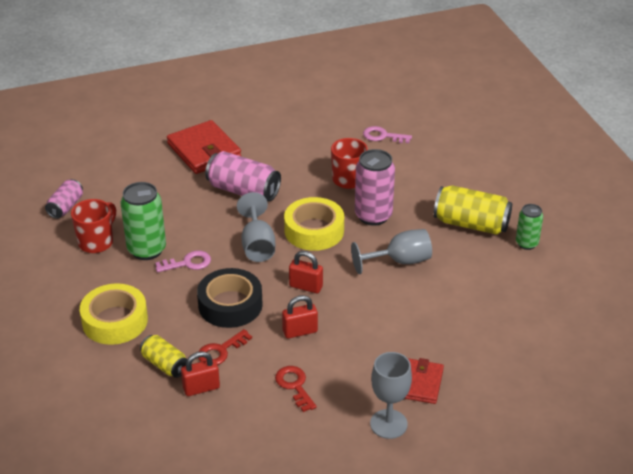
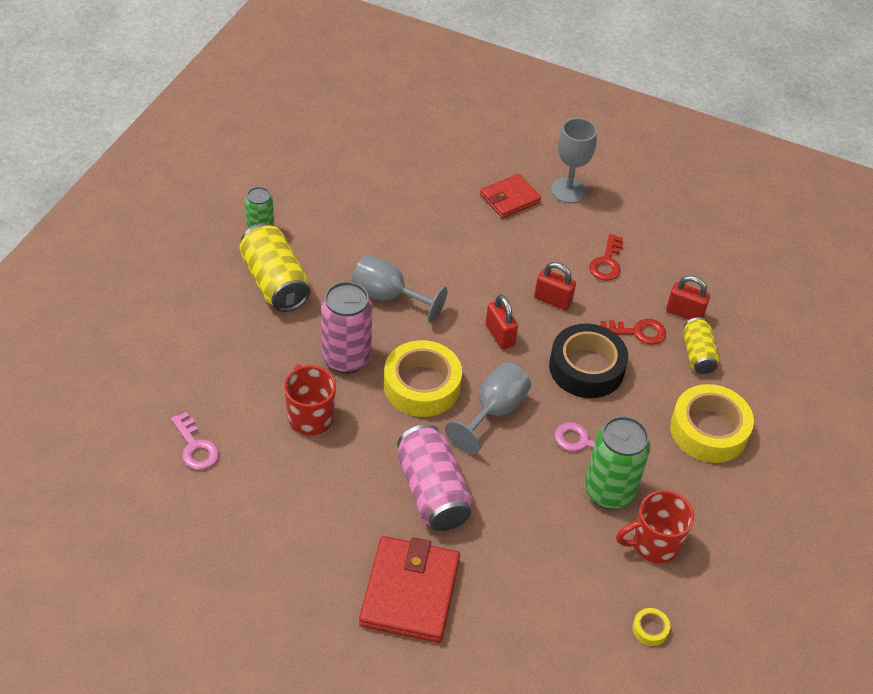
camera: 140 degrees left, 10 degrees up
(65, 207) = (650, 629): pink can -> yellow tape

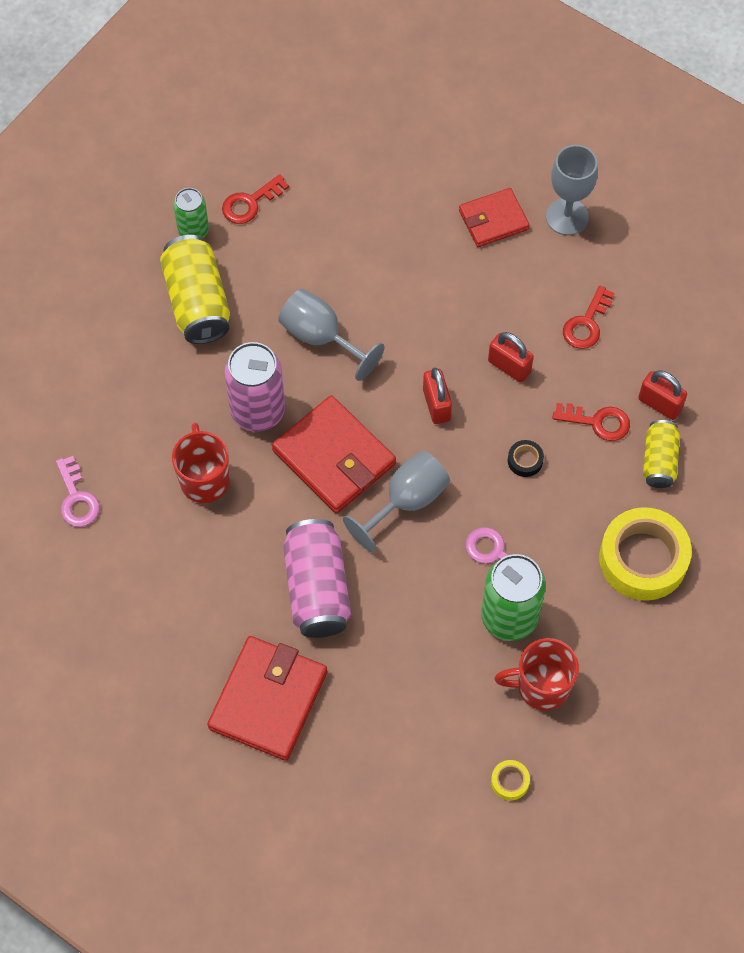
camera: 15 degrees right, 15 degrees up
(305, 207) = (250, 203): none -> red key
(422, 385) = (334, 457): yellow tape -> red wallet
(586, 368) = (525, 461): black tape -> black tape, size x0.41

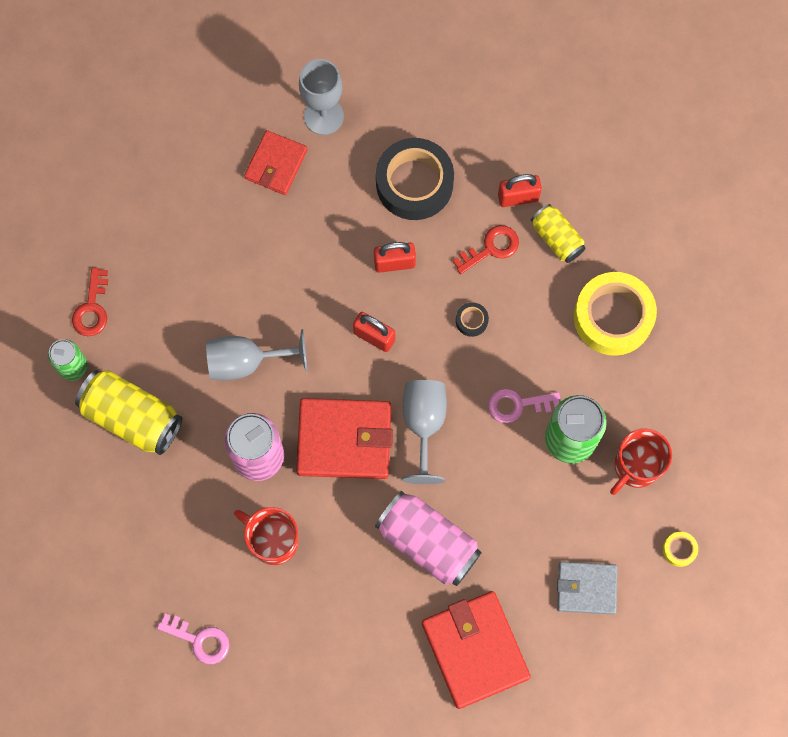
camera: 45 degrees left, 10 degrees up
(403, 739) = (586, 588): none -> grey wallet
(587, 323) = (414, 183): red key -> black tape

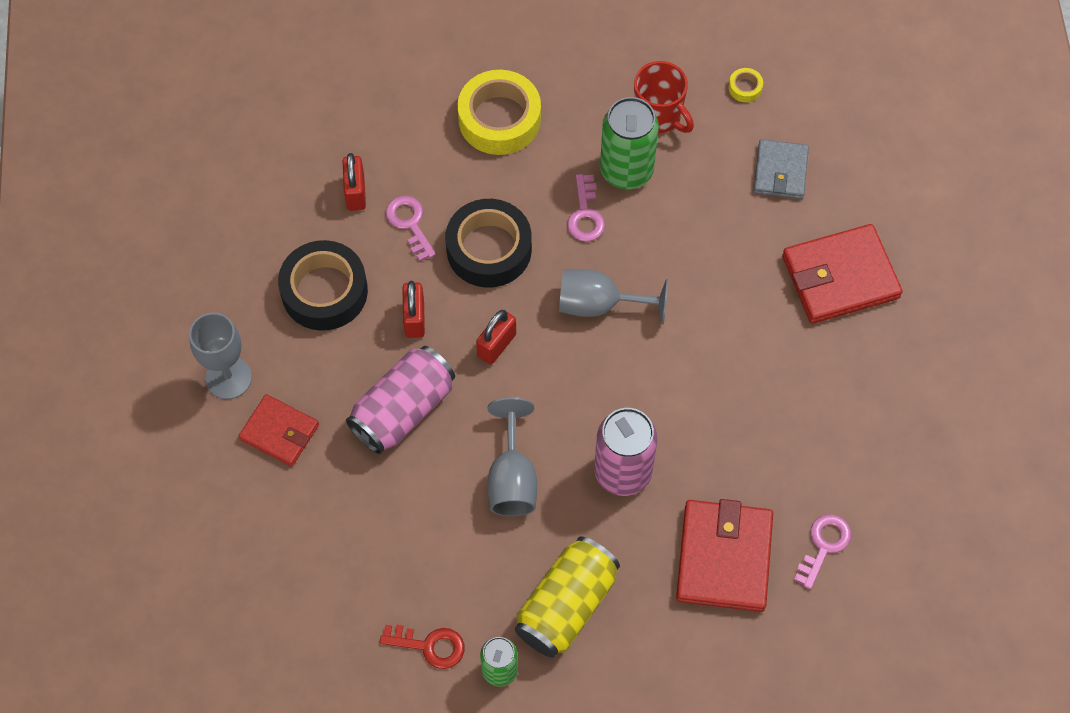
camera: 85 degrees left, 10 degrees down
(273, 540) = (717, 463): red mug -> none
(344, 440) = (610, 384): red wallet -> red wallet (724, 558)
(428, 542) = (726, 311): pink can -> pink can (403, 410)
(471, 321) = (489, 249): black tape -> black tape, size x2.44
(491, 248) = (409, 223): red key -> pink key
(556, 238) = (407, 161): yellow can -> none

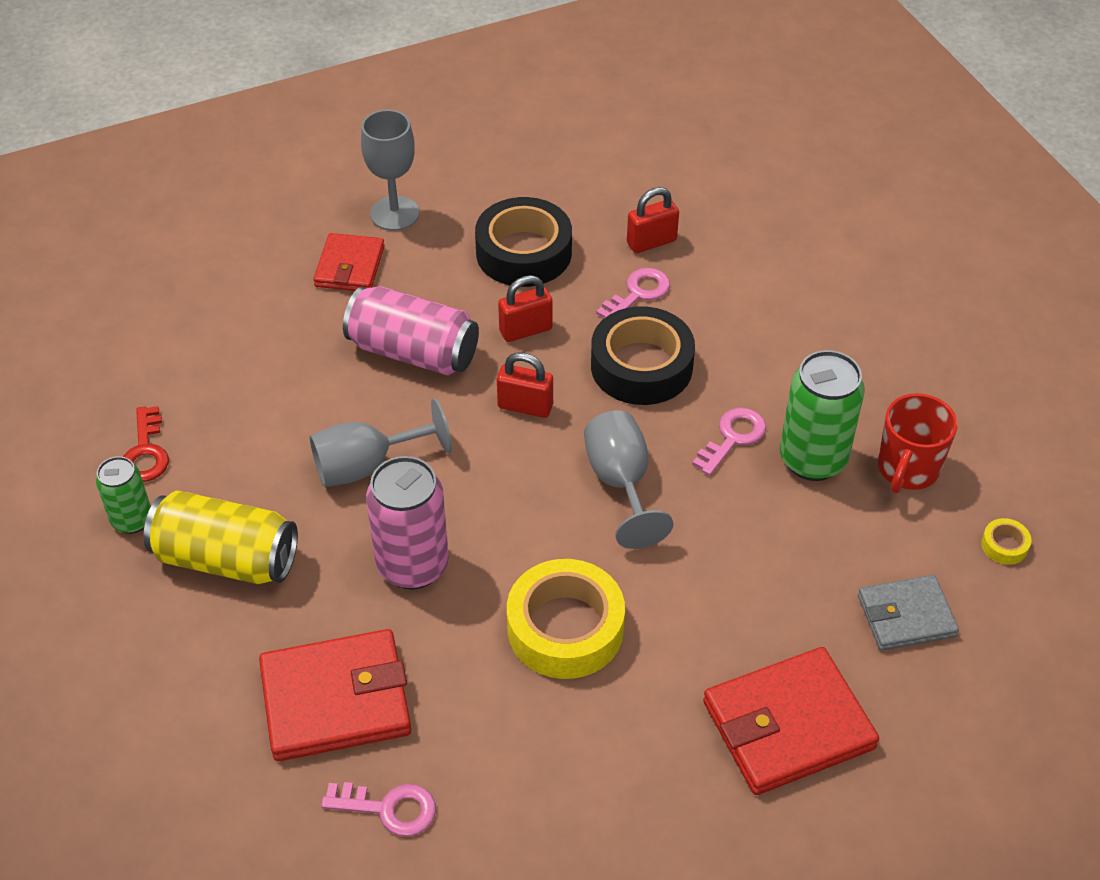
camera: 70 degrees right, 15 degrees down
(499, 119) = (811, 328): yellow tape -> yellow tape (565, 628)
(585, 214) = (732, 438): pink key -> pink key turned 150 degrees clockwise
(840, 277) = (788, 725): red wallet -> red wallet turned 75 degrees counterclockwise

